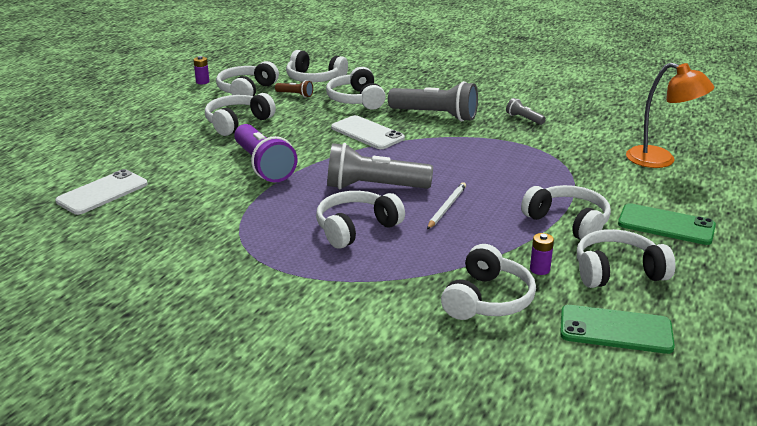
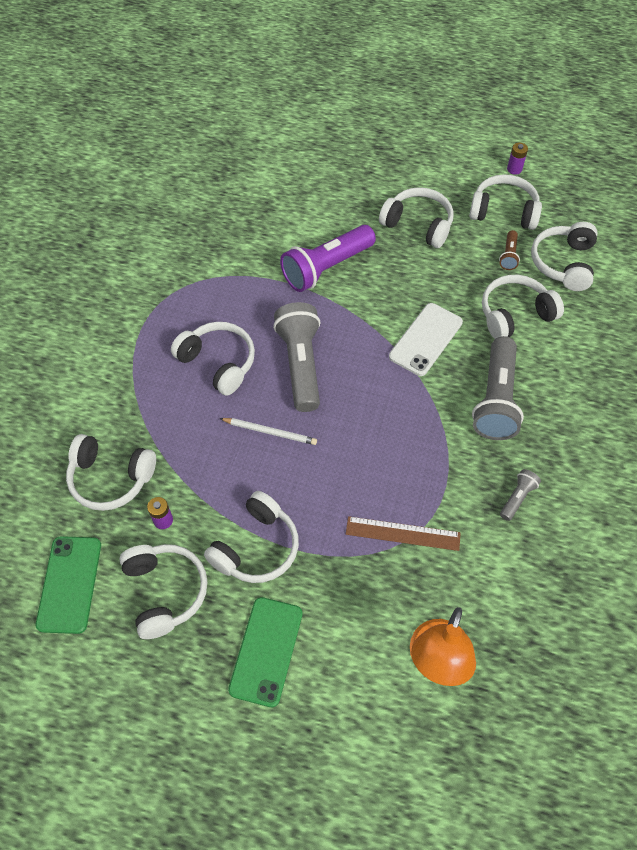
camera: 80 degrees right, 30 degrees up
(102, 193) = (252, 173): white phone -> none
(553, 160) = (403, 533): none -> brown ruler

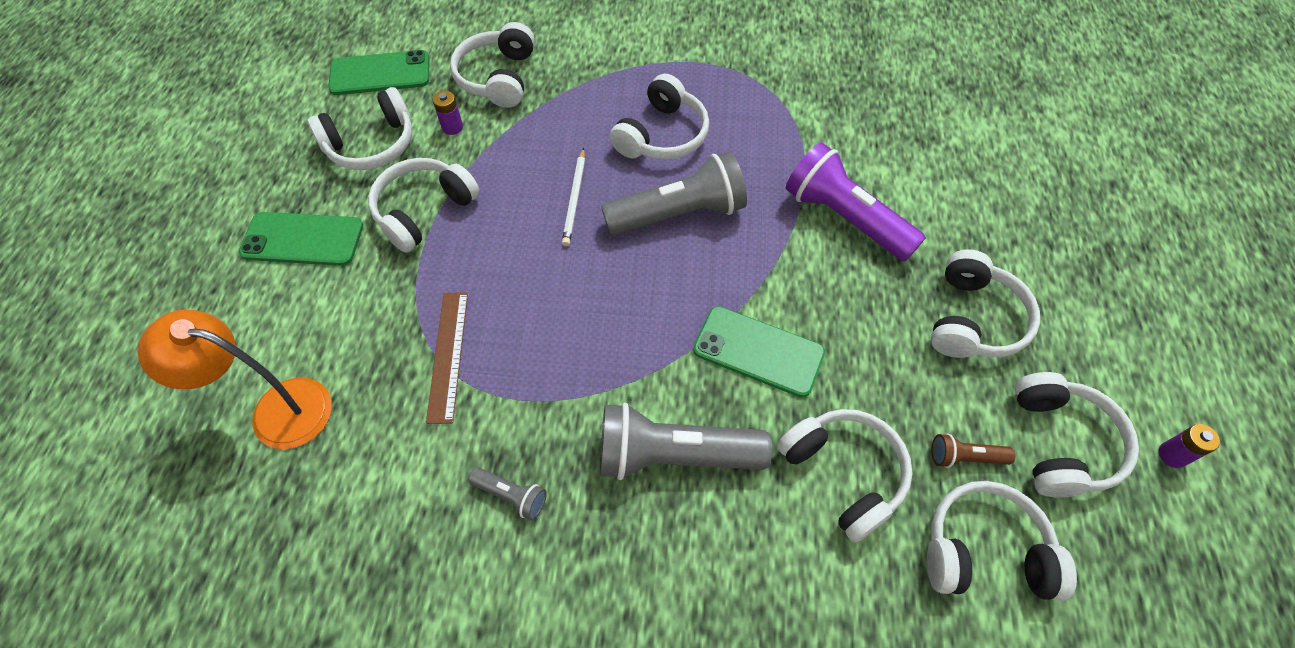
camera: 80 degrees right, 0 degrees up
(256, 547) = (424, 211): white headphones -> white headphones turned 105 degrees clockwise
(425, 339) = (758, 351): white phone -> green phone

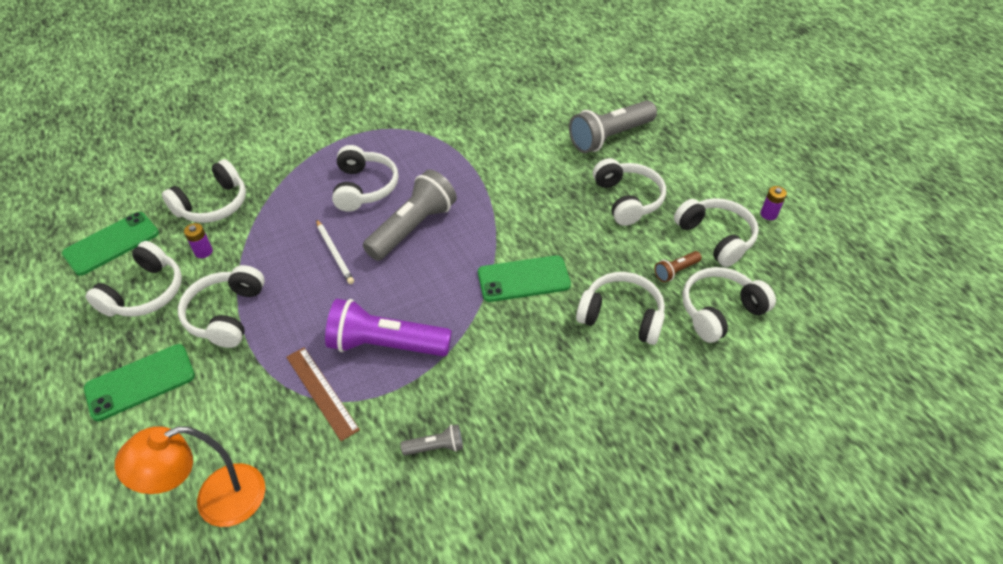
camera: 35 degrees left, 10 degrees down
(498, 77) = (213, 205): white headphones -> white headphones turned 105 degrees counterclockwise
(673, 455) = (519, 363): grey flashlight -> grey flashlight (610, 137)
(845, 218) = (516, 181): purple flashlight -> purple flashlight (386, 344)

